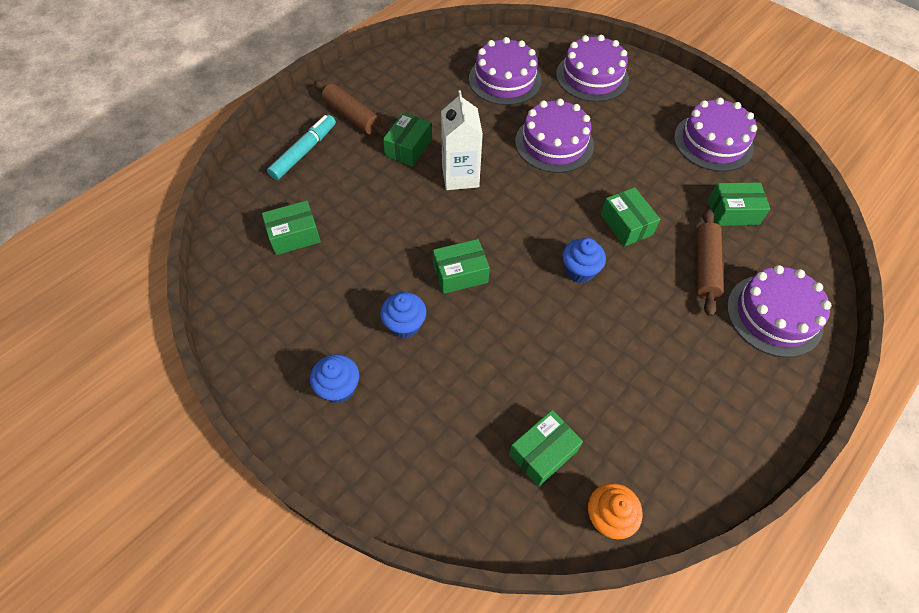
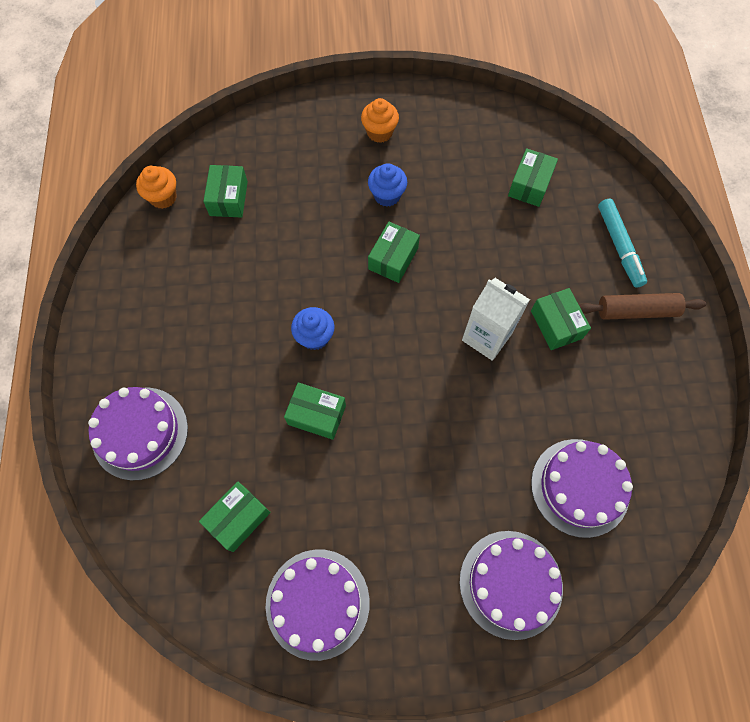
camera: 135 degrees right, 10 degrees up
(339, 388) = (379, 132): blue cupcake -> orange cupcake
(554, 143) = (454, 448): purple cake -> none
(704, 266) = (223, 431): brown rolling pin -> none

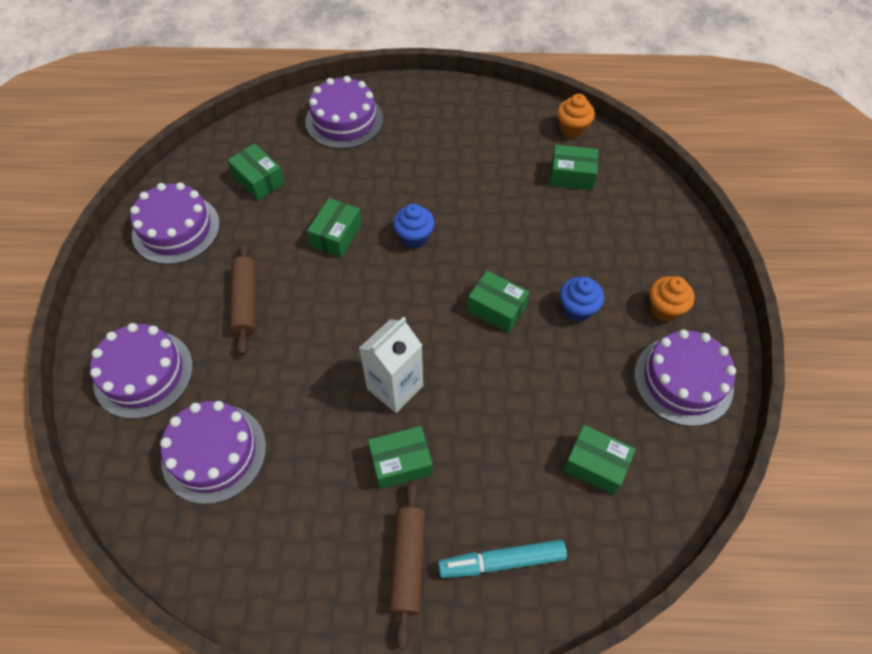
camera: 95 degrees right, 10 degrees down
(411, 494) = (246, 302): none -> brown rolling pin
(446, 124) = (683, 380): none -> purple cake

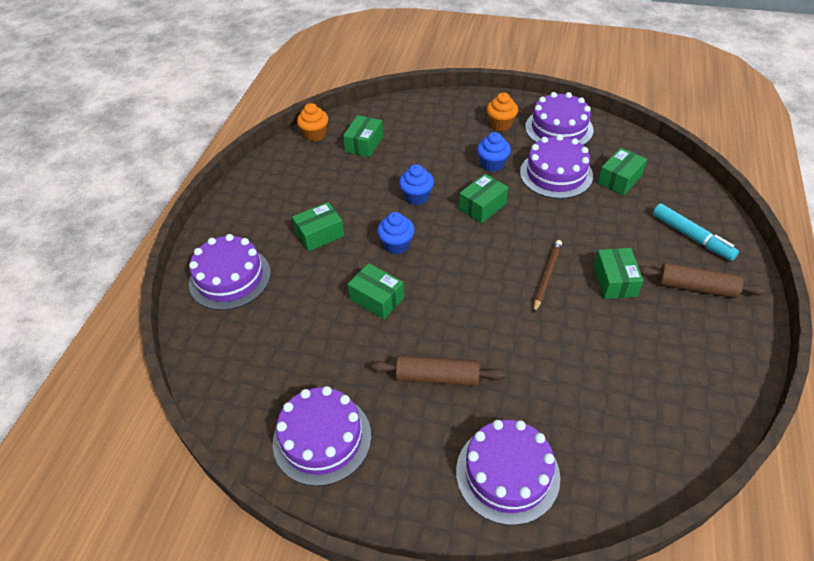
camera: 75 degrees left, 10 degrees down
(214, 453) = (601, 412): purple cake -> purple cake (556, 174)
(258, 180) = (281, 356): green box -> green box (320, 234)
(395, 387) = (547, 276): white carton -> brown pencil
(494, 242) = (416, 197): none -> blue cupcake
(501, 561) = (691, 237): turquoise marker -> turquoise marker turned 45 degrees counterclockwise

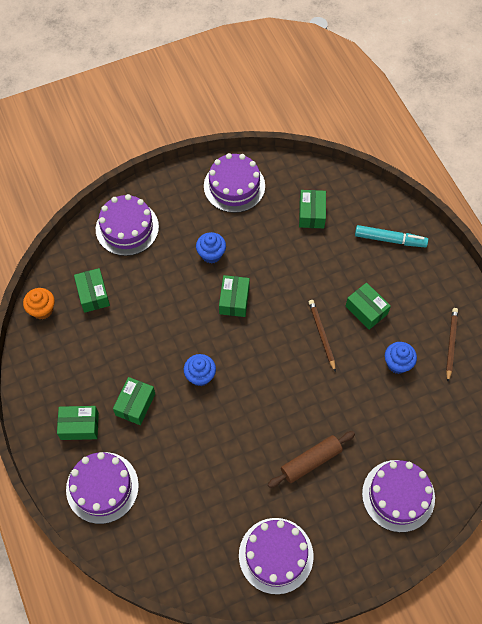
camera: 40 degrees left, 15 degrees up
(377, 299) = (224, 430): green box -> green box (79, 426)
(416, 197) = (179, 322): blue cupcake -> blue cupcake (397, 363)
(500, 124) = (187, 207): orange cupcake -> none
(556, 174) = (264, 235): purple cake -> purple cake (127, 228)
(696, 287) = (417, 282): brown rolling pin -> none
(696, 364) = (451, 344): none -> brown pencil

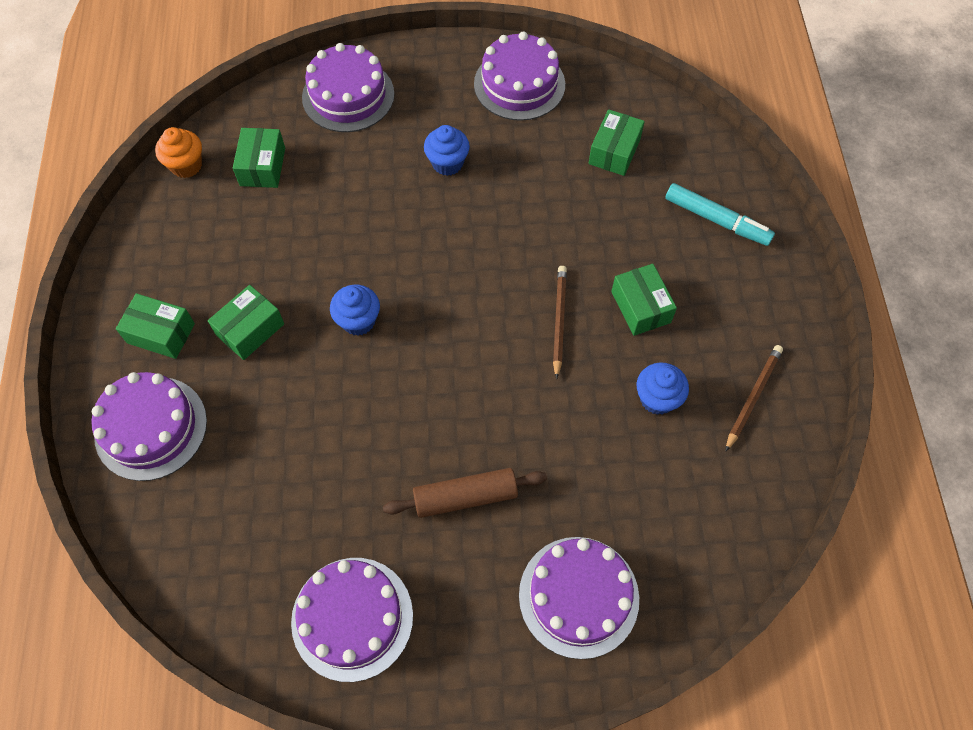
camera: 20 degrees right, 0 degrees up
(234, 300) = (452, 233): green box -> none

